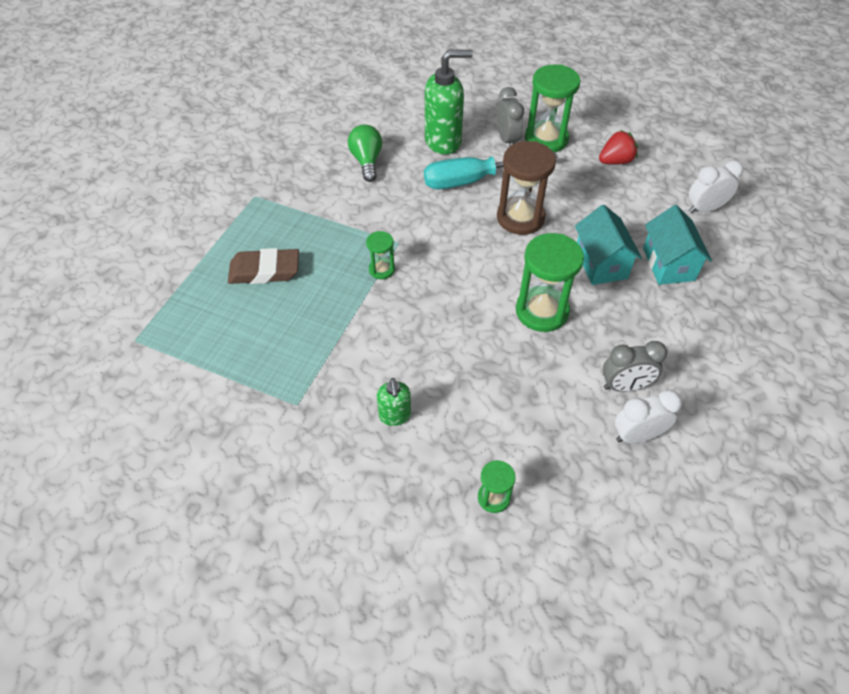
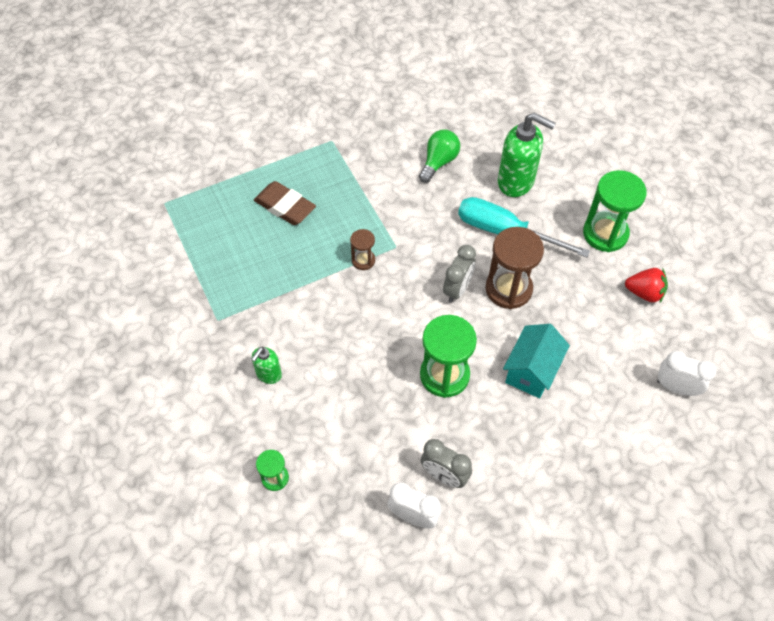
camera: 40 degrees right, 5 degrees up
(381, 269) = (363, 260): green hourglass -> brown hourglass
(507, 140) = (571, 213): grey clock -> grey clock (457, 289)
(668, 264) = (587, 411): turquoise house -> none

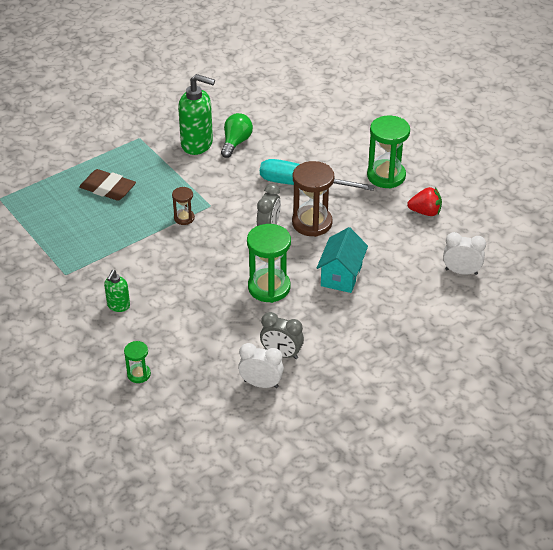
camera: 10 degrees left, 15 degrees down
(516, 182) = (305, 149): green soap dispenser -> green soap dispenser (197, 144)

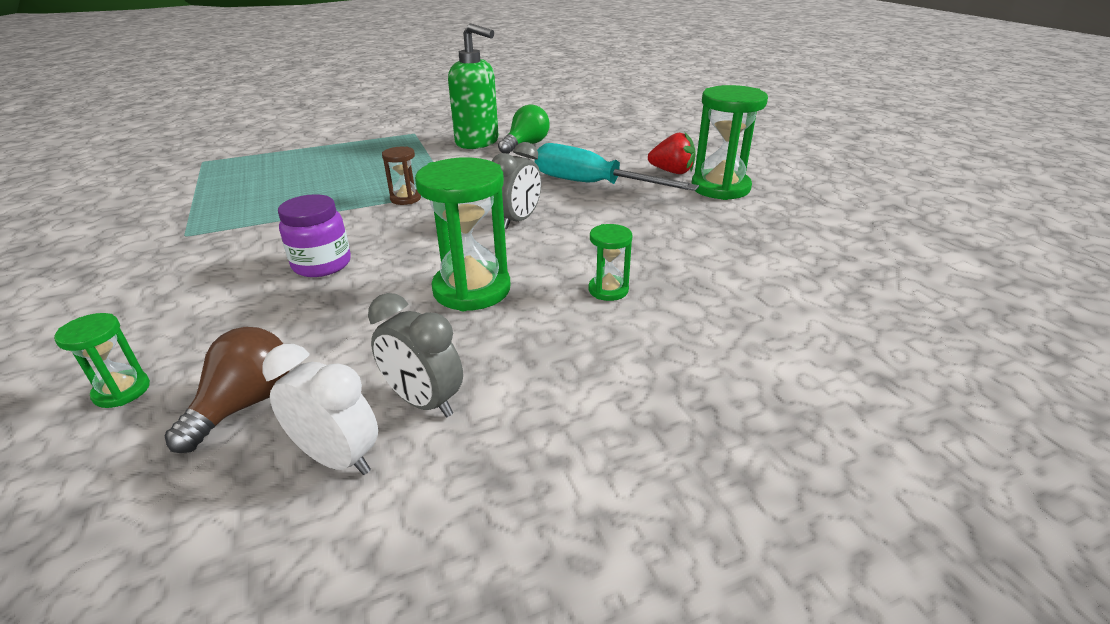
camera: 15 degrees right, 10 degrees down
(108, 189) = (335, 165): brown eraser -> none
(118, 306) = (211, 281): green soap dispenser -> none
(172, 283) = (322, 264): none -> purple jar
(202, 370) = (245, 404): none -> brown light bulb
(312, 223) = (587, 222): brown hourglass -> none
(341, 275) = (608, 290): turquoise house -> green hourglass
(425, 212) = (778, 229): red strawberry -> red strawberry (672, 172)
(461, 271) = (845, 313): white clock -> none

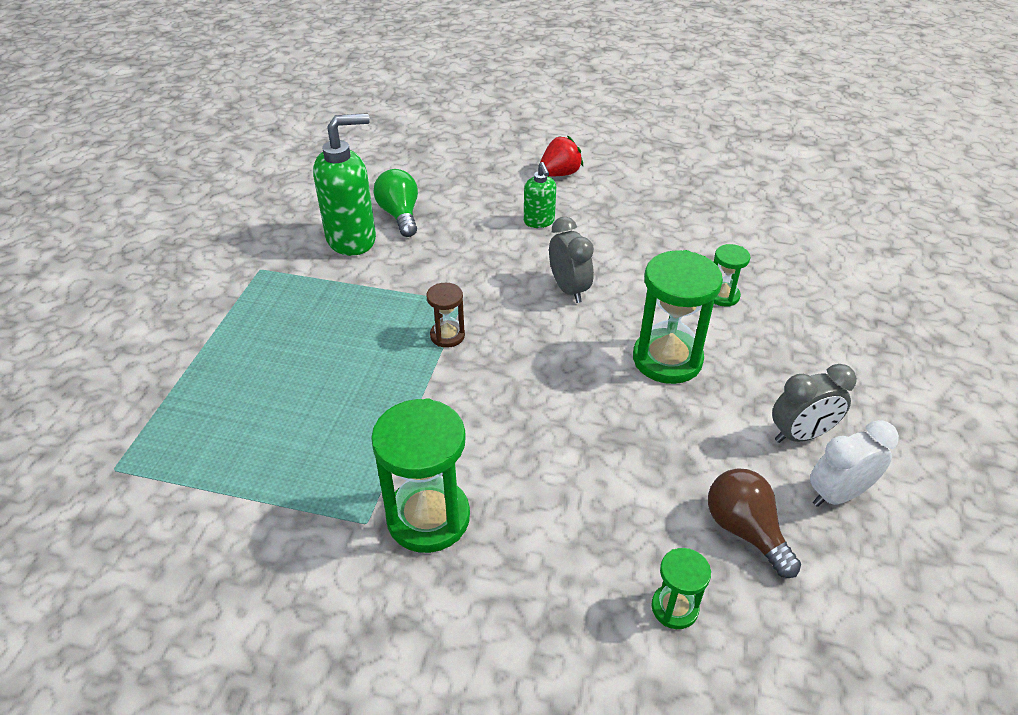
camera: 55 degrees left, 10 degrees up
(322, 264) = (543, 432): purple jar -> none
(592, 184) = (539, 222): turquoise screwdriver -> green soap dispenser
(720, 188) = (614, 170): green hourglass -> green hourglass (428, 517)

